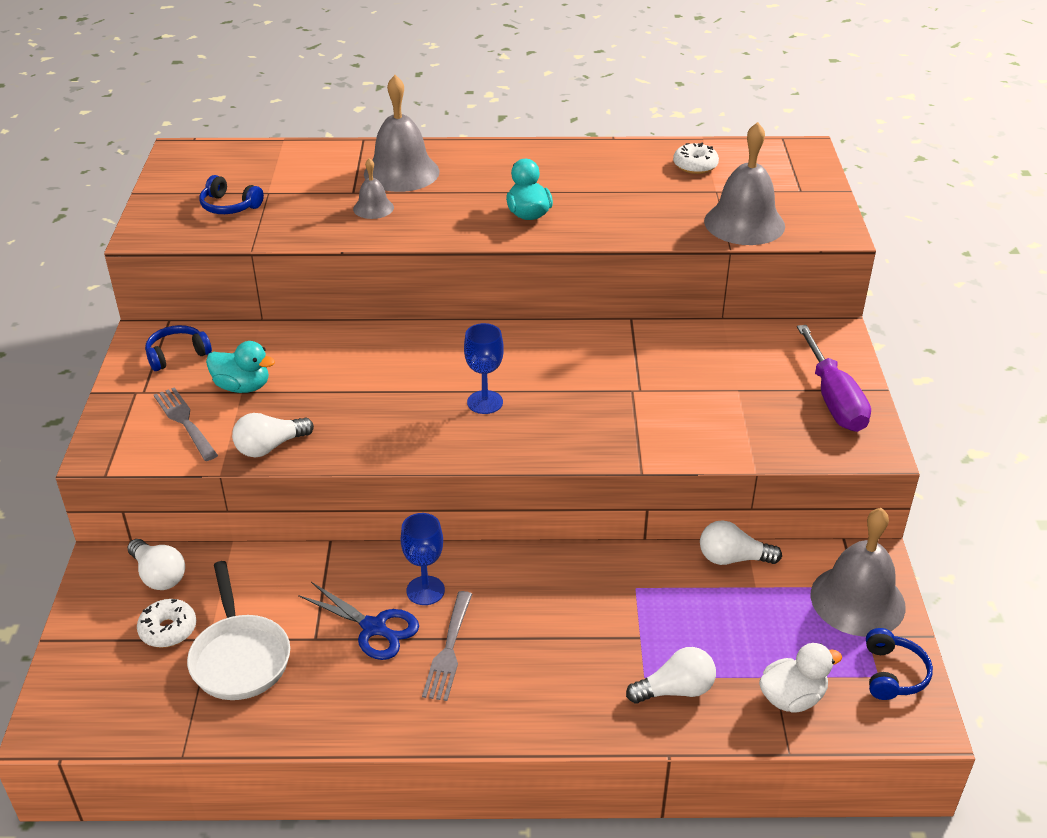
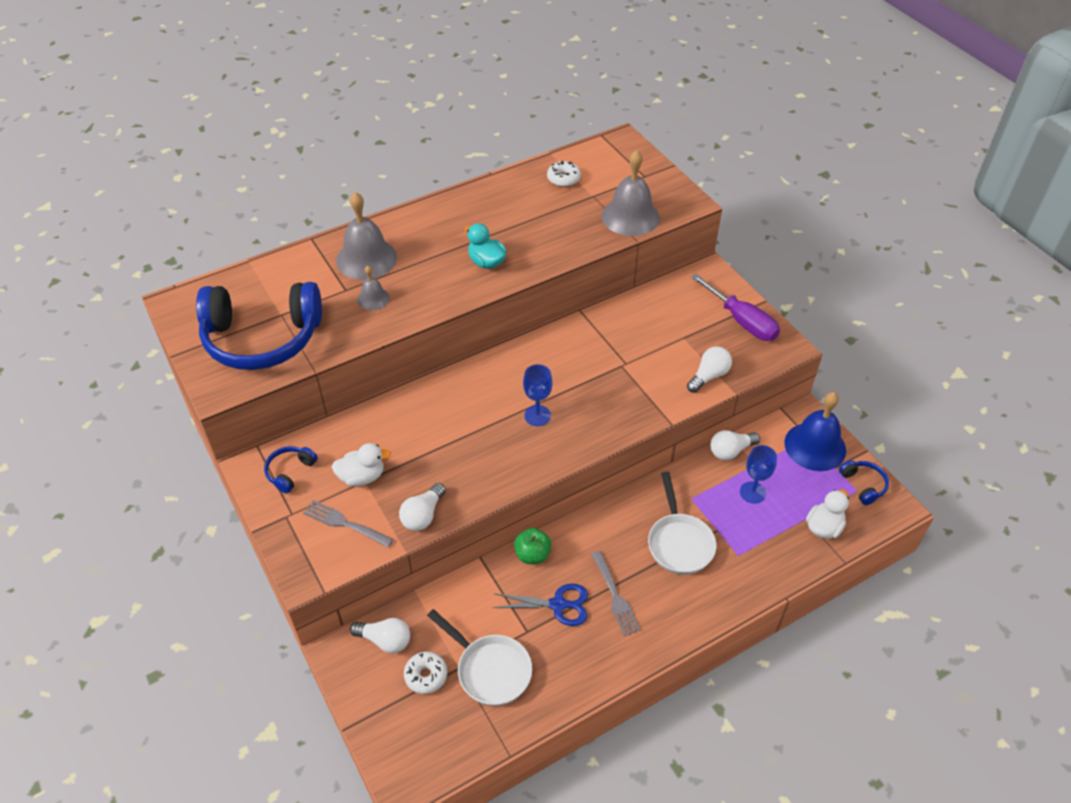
camera: 30 degrees left, 10 degrees up
(229, 206) = (262, 339): blue headphones -> blue headphones, size x2.46
(242, 387) = (362, 477): turquoise duck -> white duck
(390, 564) = (532, 555): none -> green apple
(425, 590) = (569, 562): blue goblet -> blue goblet (752, 492)
(578, 629) = (679, 542): none -> white pan
(675, 690) = (761, 555): white light bulb -> white light bulb (709, 376)
(857, 600) = (815, 446): grey bell -> blue bell

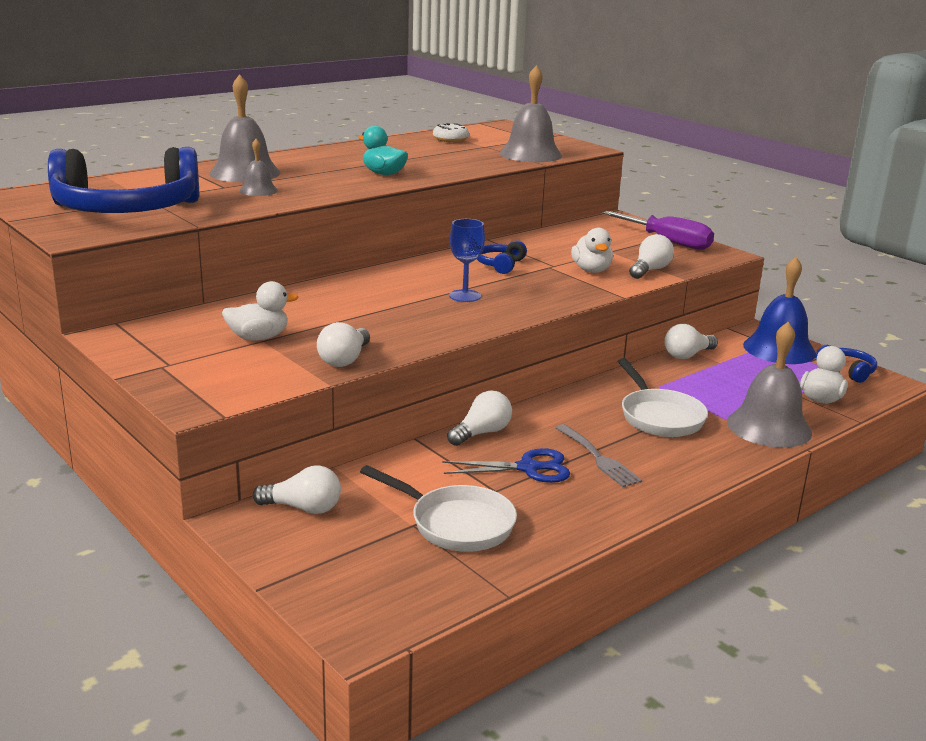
camera: 10 degrees left, 25 degrees down
(290, 472) = (162, 337): blue headphones -> blue headphones (500, 265)
(345, 523) = (242, 368): grey fork -> none
(426, 675) = (368, 534): white donut -> none
(532, 555) = (481, 433): green apple -> white light bulb
(657, 374) = (591, 270): none -> white duck
(752, 492) = (727, 380): blue goblet -> none
(765, 564) = (769, 427): none -> grey bell

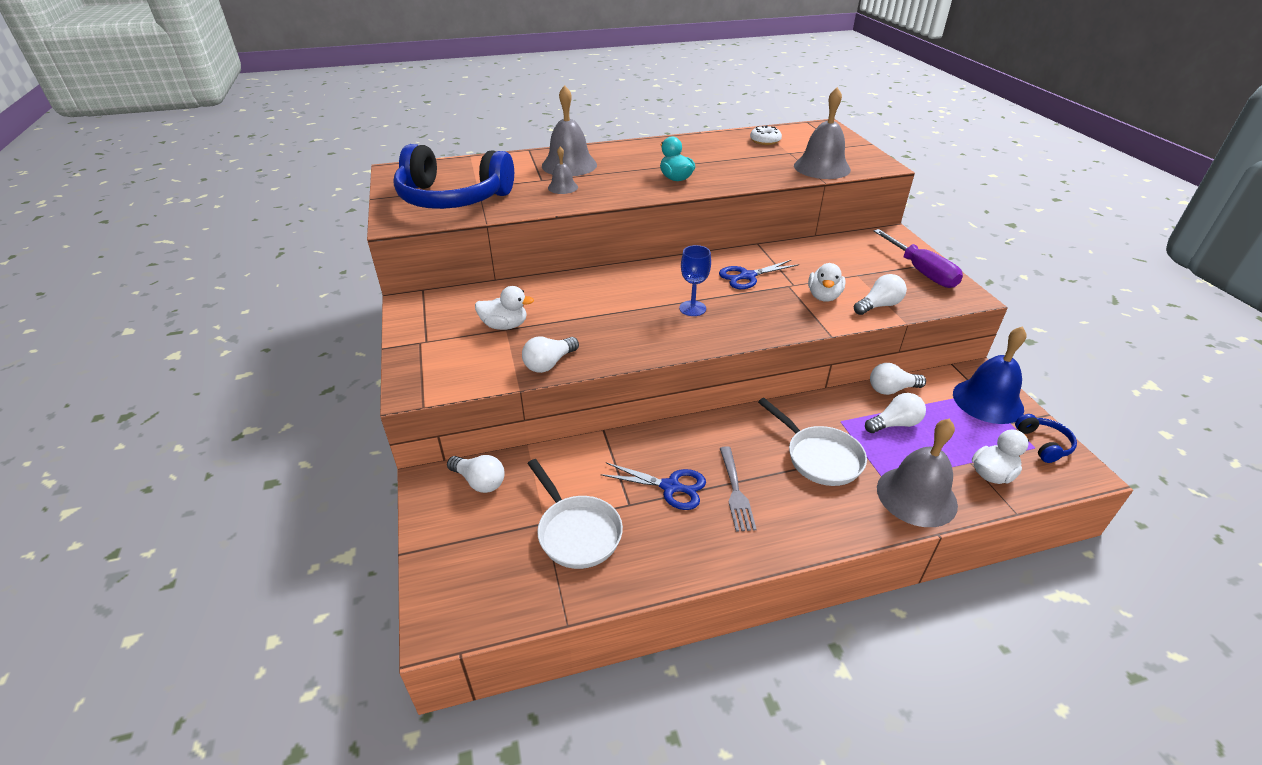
camera: 25 degrees right, 15 degrees up
(481, 433) = (657, 438): white light bulb -> white light bulb (894, 424)
(500, 265) = (747, 276): blue headphones -> blue scissors
(659, 416) = (819, 457): white pan -> white pan turned 45 degrees counterclockwise

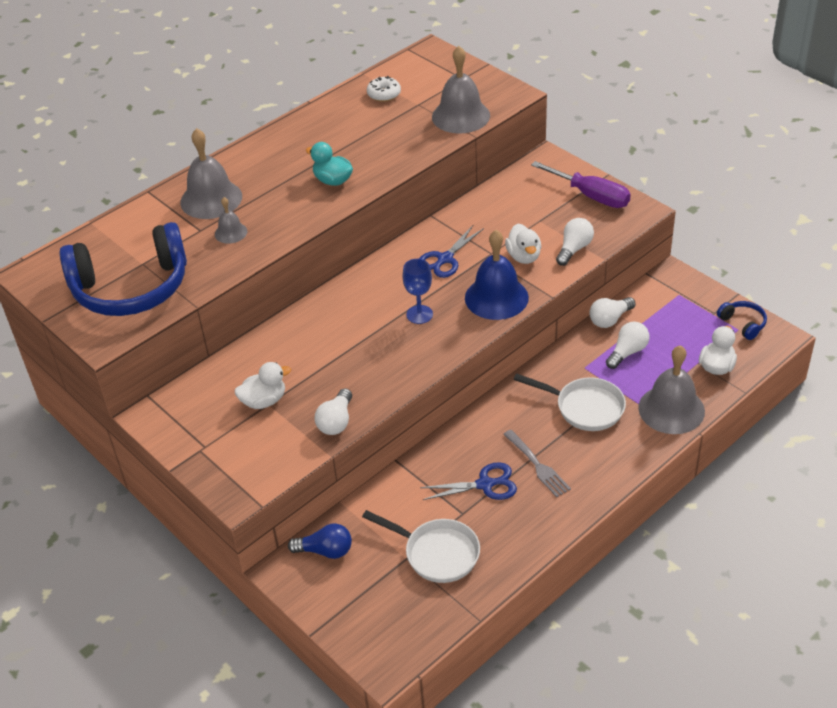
camera: 25 degrees left, 5 degrees up
(479, 481) = (325, 551): white light bulb -> blue light bulb
(987, 401) = (688, 300): blue bell -> blue bell (496, 297)

